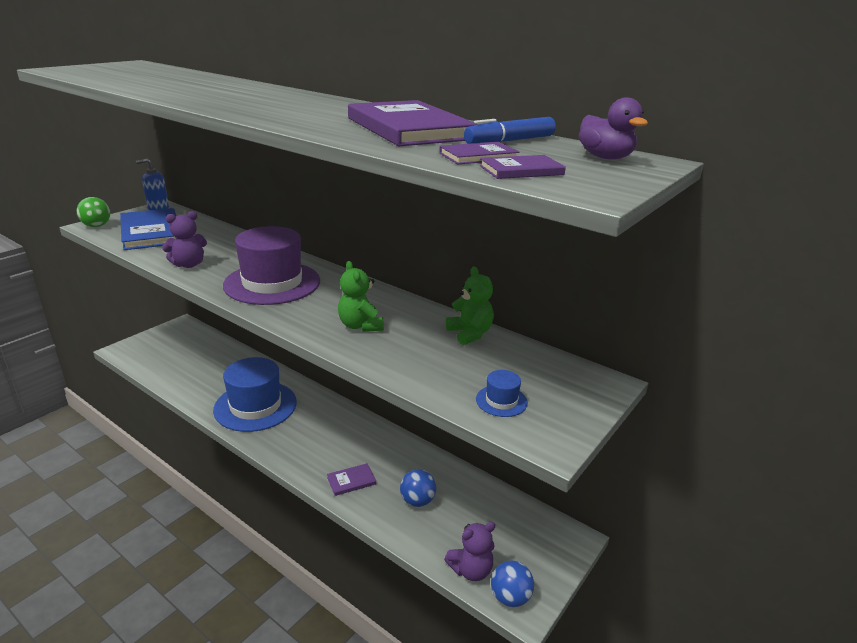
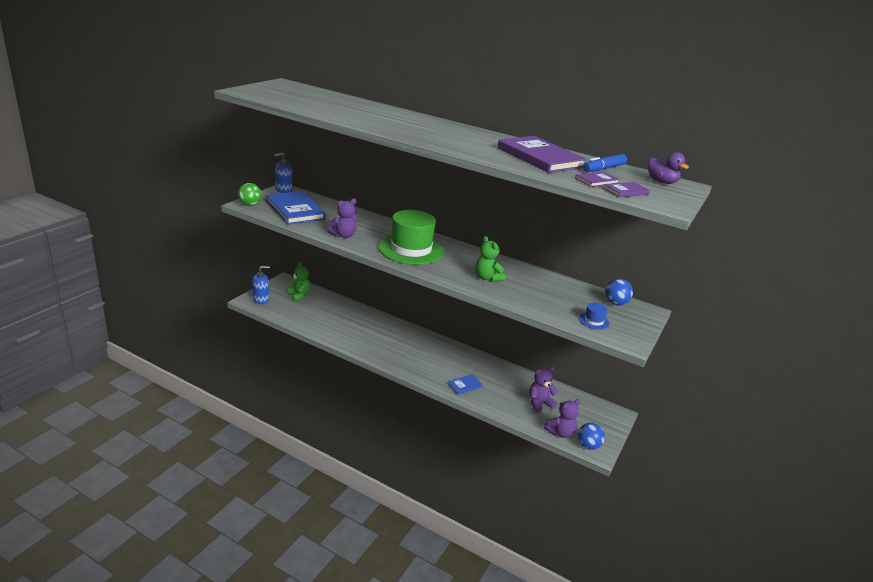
camera: 10 degrees left, 0 degrees up
(136, 349) = (261, 300): none -> blue soap dispenser
(255, 406) = (375, 339): blue hat -> none
(272, 283) = (411, 249): purple hat -> green hat
(351, 481) = (464, 385): purple book -> blue book
(417, 501) = (513, 396): blue ball -> blue ball (615, 303)
(454, 515) = (539, 403): none -> purple teddy bear
(470, 334) = (557, 282): green teddy bear -> green teddy bear (299, 296)

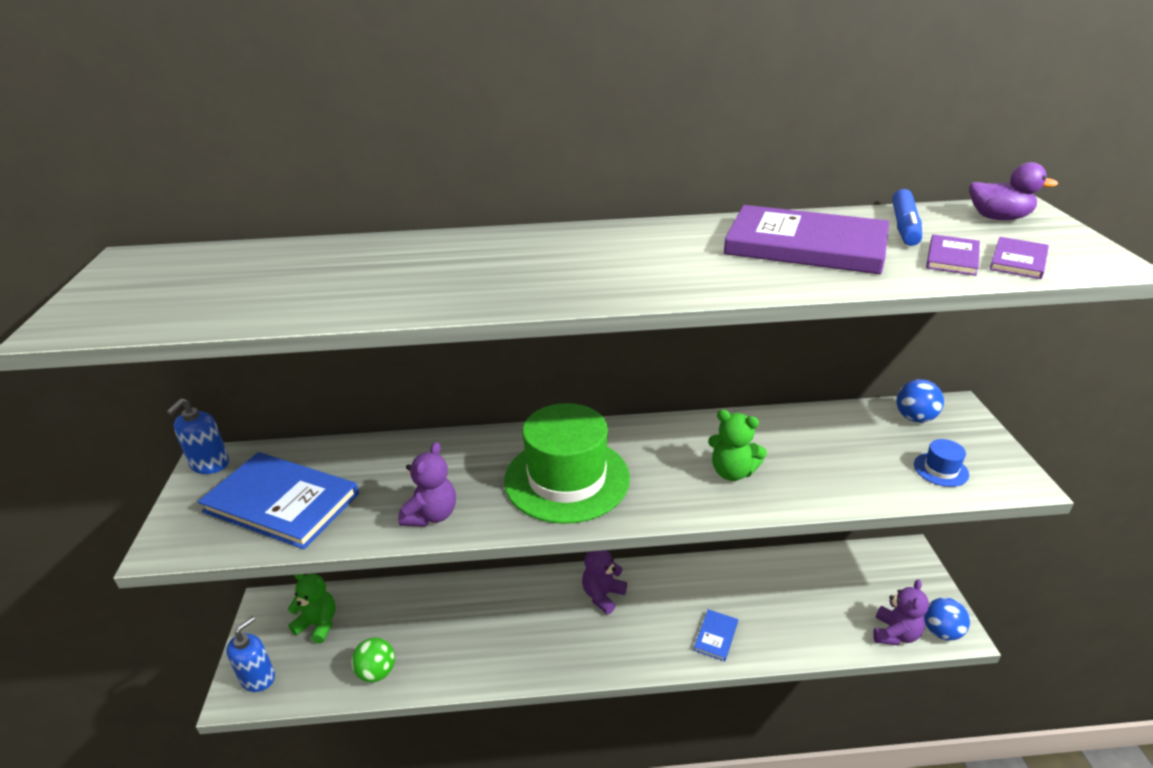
camera: 30 degrees left, 5 degrees up
(250, 205) = (177, 540): green ball -> green ball (377, 672)
(539, 403) = (824, 599): purple teddy bear -> purple teddy bear (603, 595)

